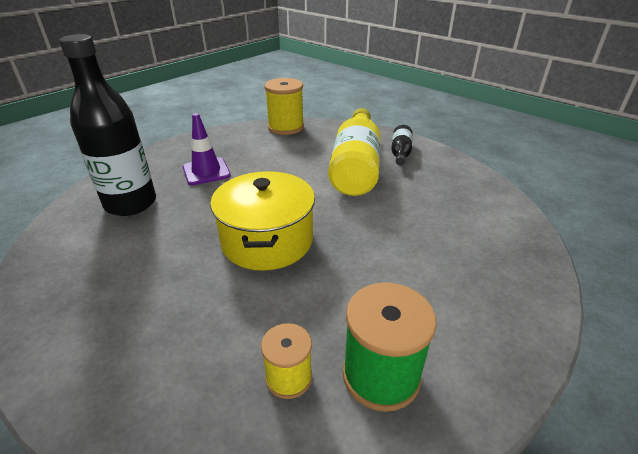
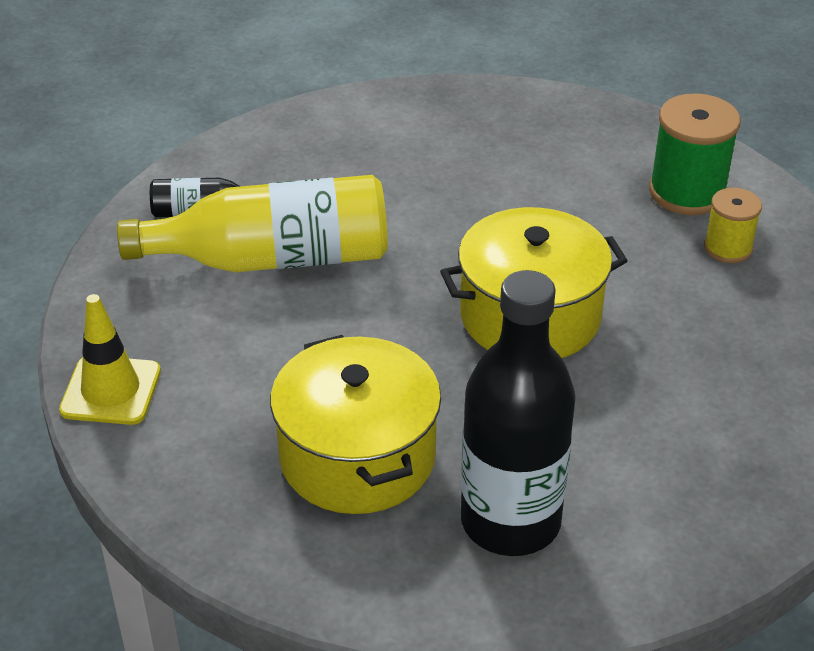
camera: 105 degrees left, 5 degrees up
(206, 171) = (357, 457): purple traffic cone -> yellow pot
(286, 127) = (111, 391): yellow spool -> yellow traffic cone

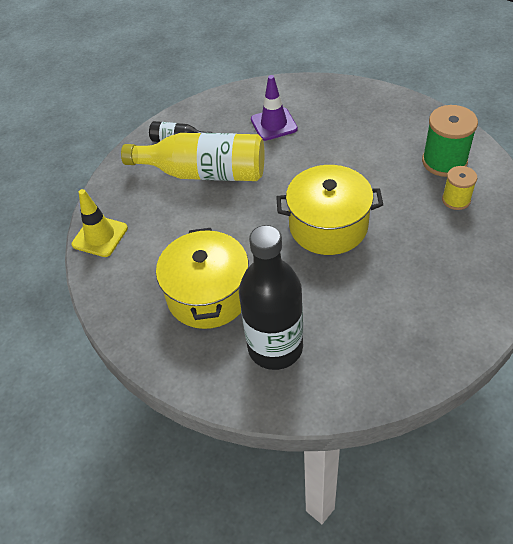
camera: 20 degrees right, 10 degrees up
(372, 165) = (274, 124): none -> purple traffic cone

